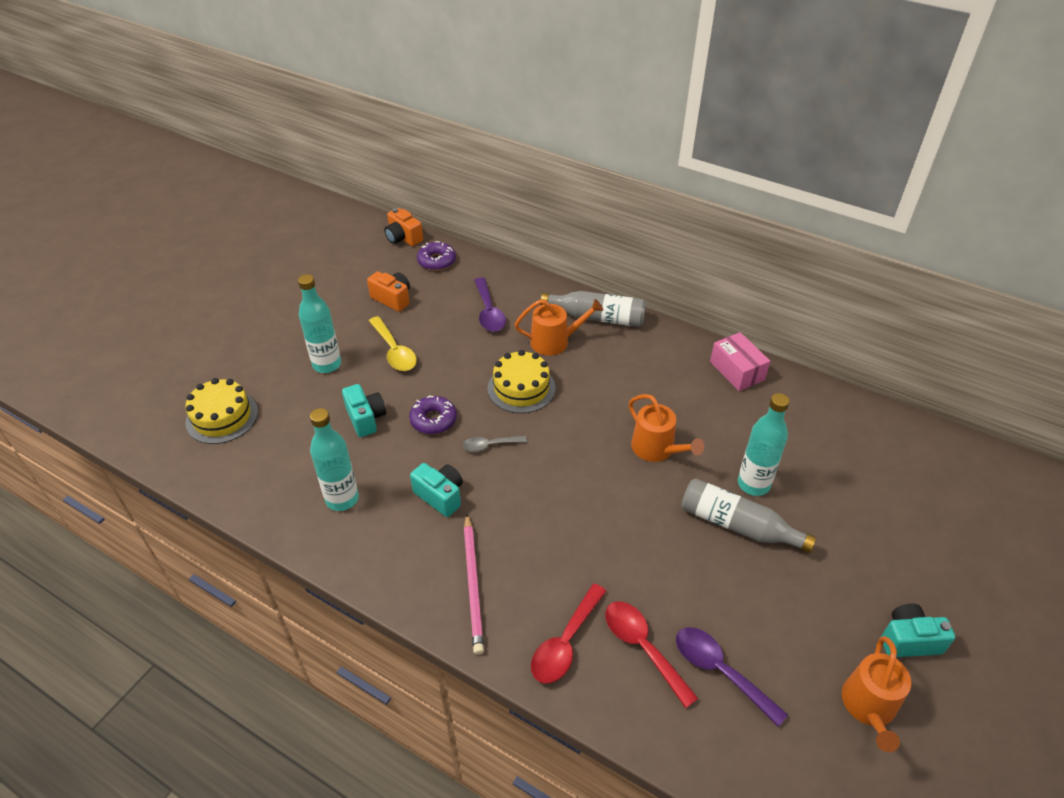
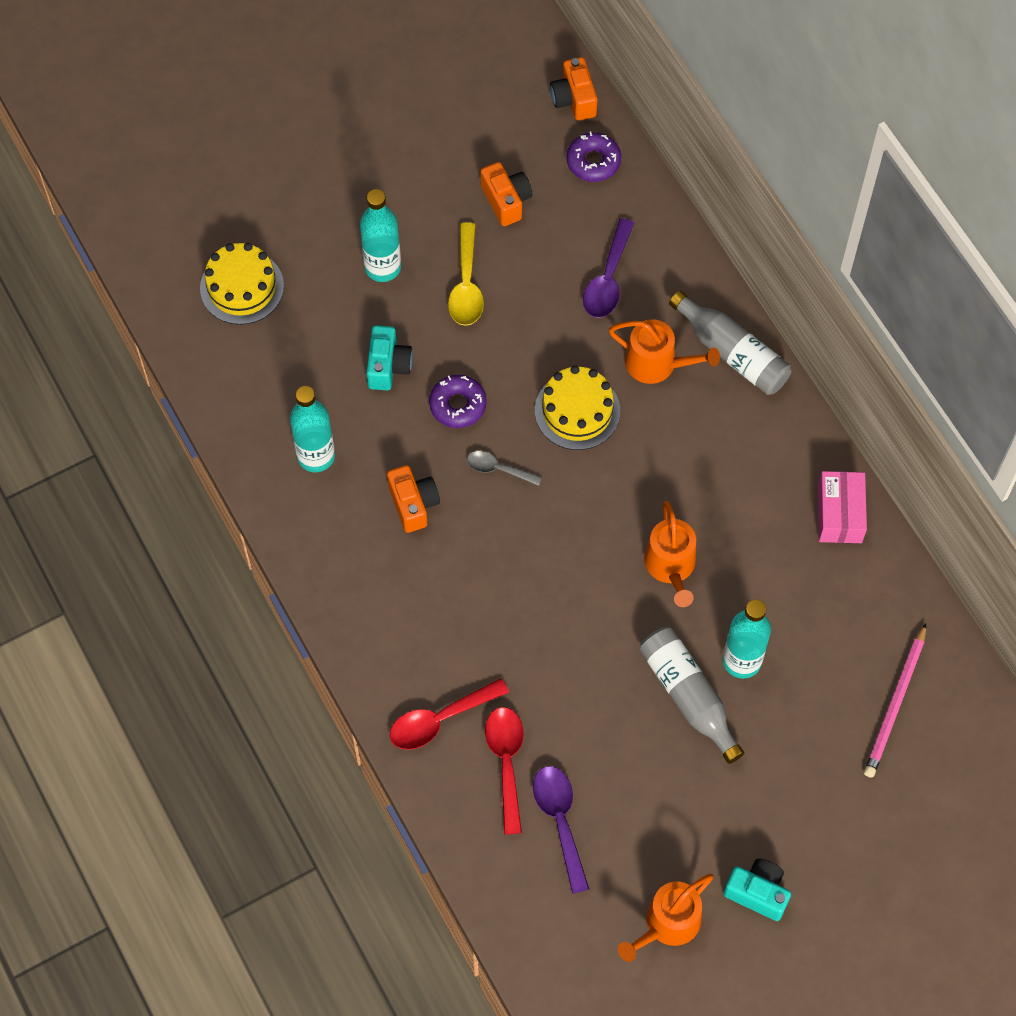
camera: 30 degrees right, 20 degrees up
(440, 496) = (413, 504): turquoise camera -> orange camera
(473, 585) = (390, 618): pink pencil -> pink pencil (895, 704)

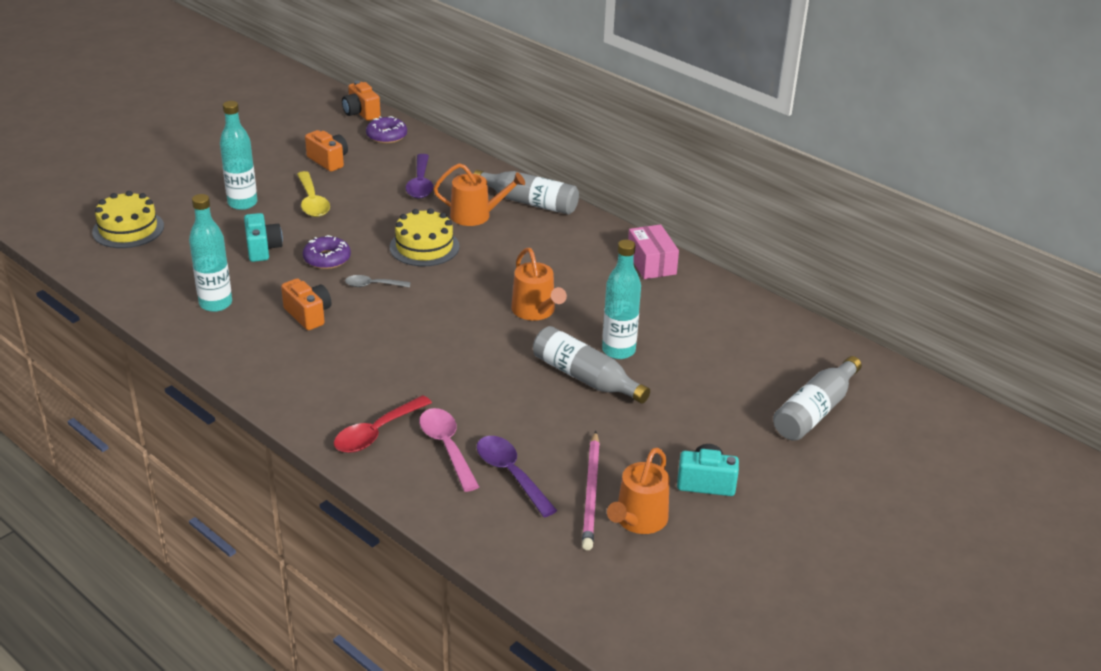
camera: 20 degrees left, 30 degrees down
(506, 762) = (446, 447): red spoon -> pink spoon
(895, 704) = (752, 351): pink pencil -> pink pencil (591, 493)
(923, 821) = (815, 411): none -> grey bottle

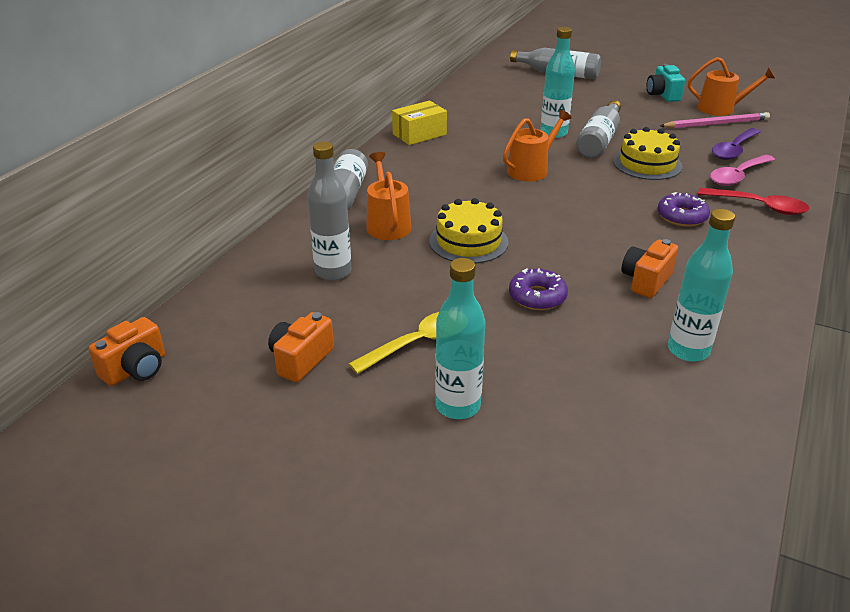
camera: 105 degrees left, 0 degrees up
(128, 229) = (602, 507): yellow cake -> yellow cake (647, 164)
(263, 249) = (553, 350): turquoise camera -> none
(373, 285) = (562, 256): grey spoon -> none
(386, 136) = (210, 327): purple donut -> purple donut (682, 216)
(420, 183) = (333, 272): purple spoon -> grey bottle
(651, 263) = (419, 134): pink box -> yellow box

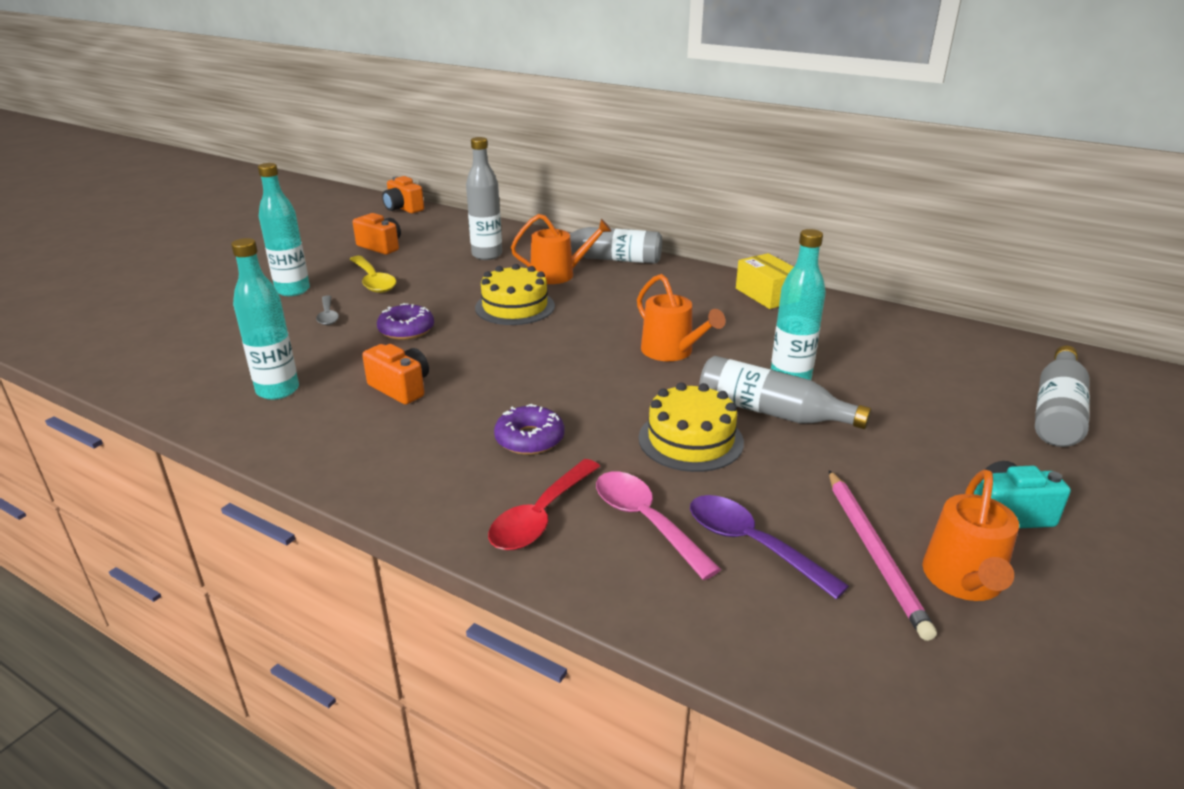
camera: 95 degrees right, 5 degrees down
(521, 357) = (328, 315): none -> grey spoon

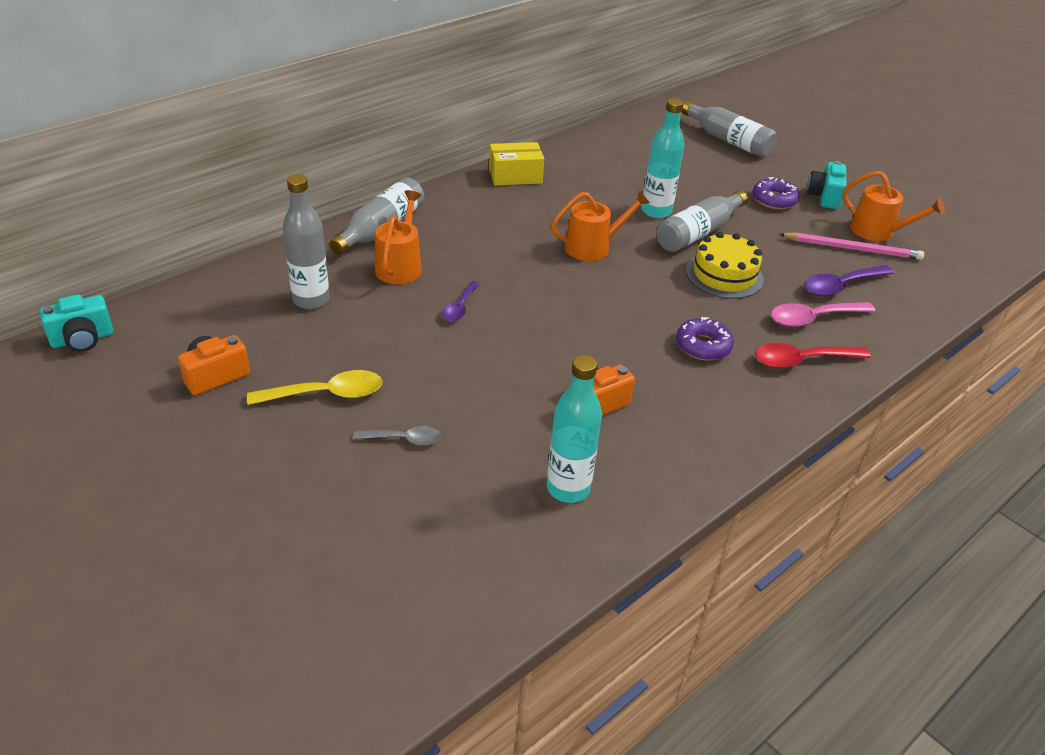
camera: 75 degrees left, 10 degrees up
(293, 290) = (308, 465): turquoise bottle -> none
(403, 208) = (82, 339): orange camera -> turquoise camera
(406, 330) = (473, 385): purple donut -> purple donut (774, 200)
(515, 307) = (460, 307): yellow cake -> purple spoon
(541, 516) = (802, 360): red spoon -> red spoon turned 120 degrees clockwise

